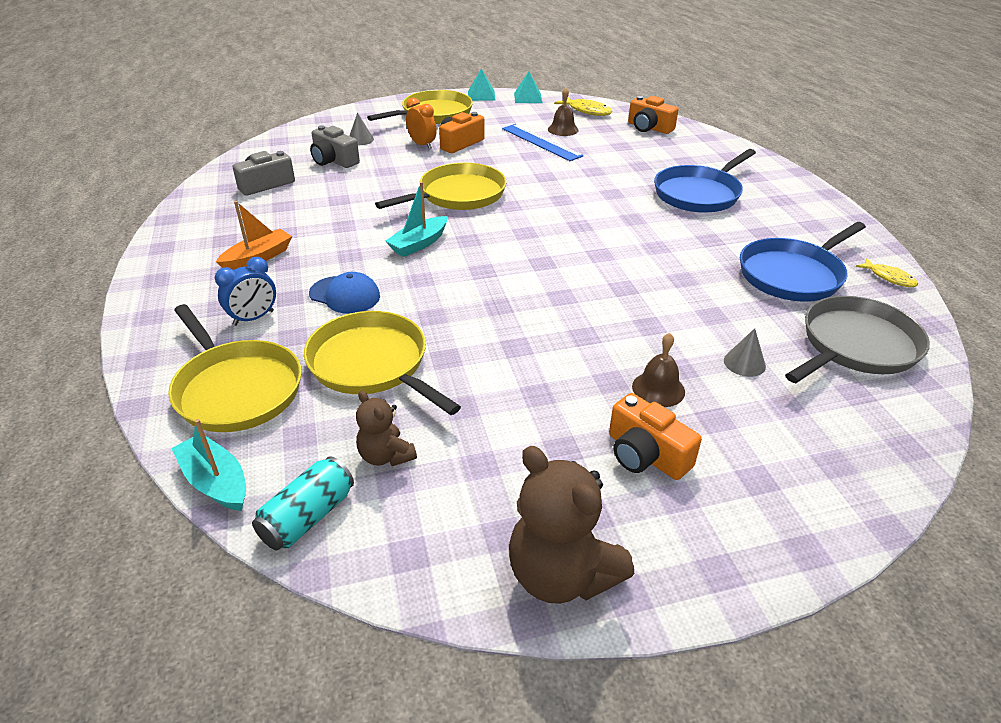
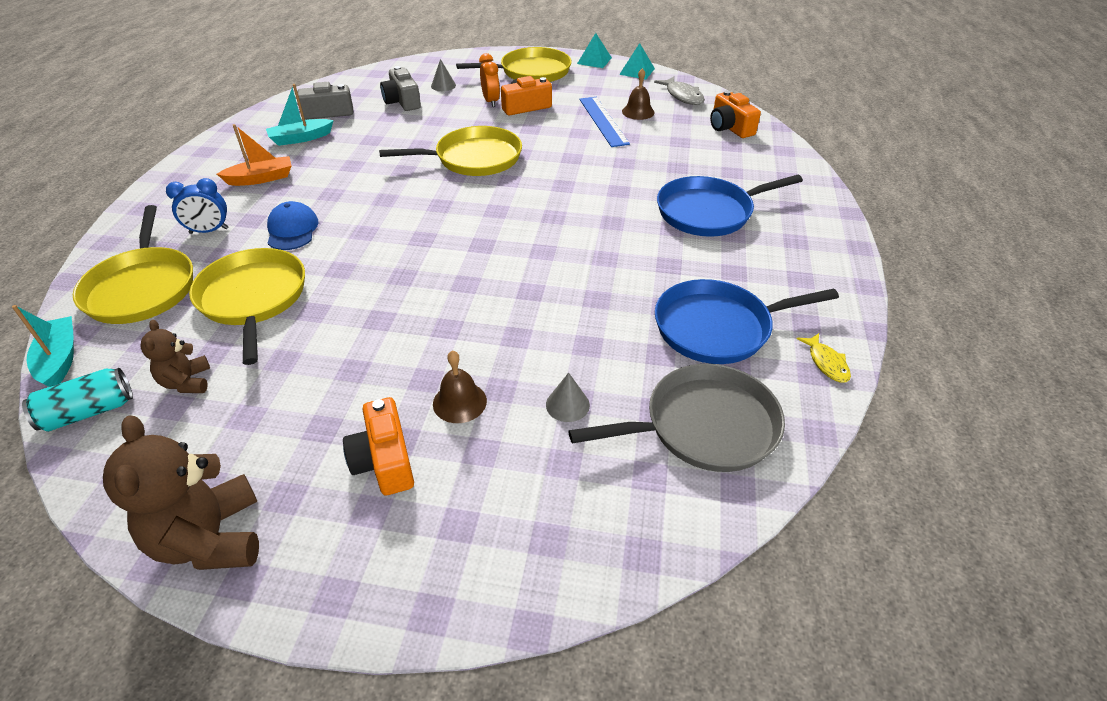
camera: 25 degrees right, 5 degrees up
(345, 295) = (292, 230): blue cap -> blue cap turned 150 degrees counterclockwise
(419, 244) = (395, 198): turquoise boat -> turquoise boat (301, 138)
(587, 111) = (683, 96): yellow fish -> grey fish

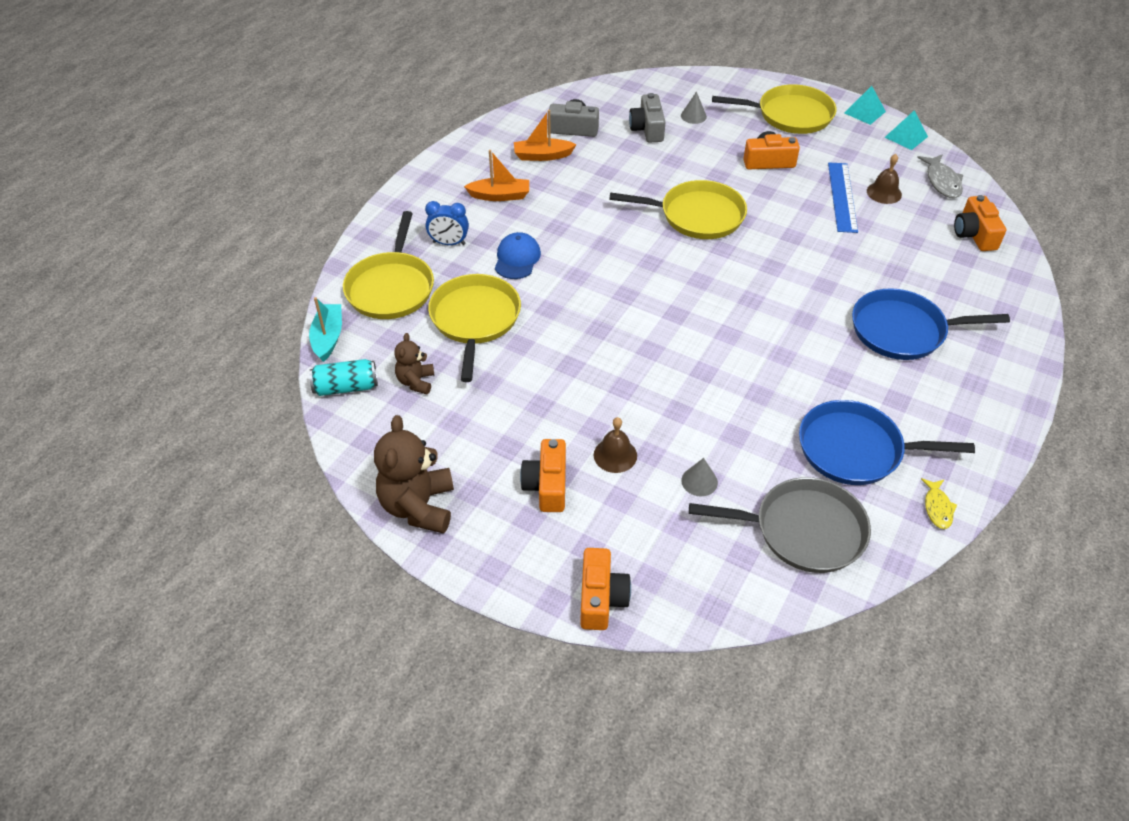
camera: 20 degrees right, 5 degrees up
(301, 138) = (542, 156): turquoise boat -> orange boat
(491, 101) = (735, 147): orange clock -> none
(495, 587) = (601, 598): none -> orange camera

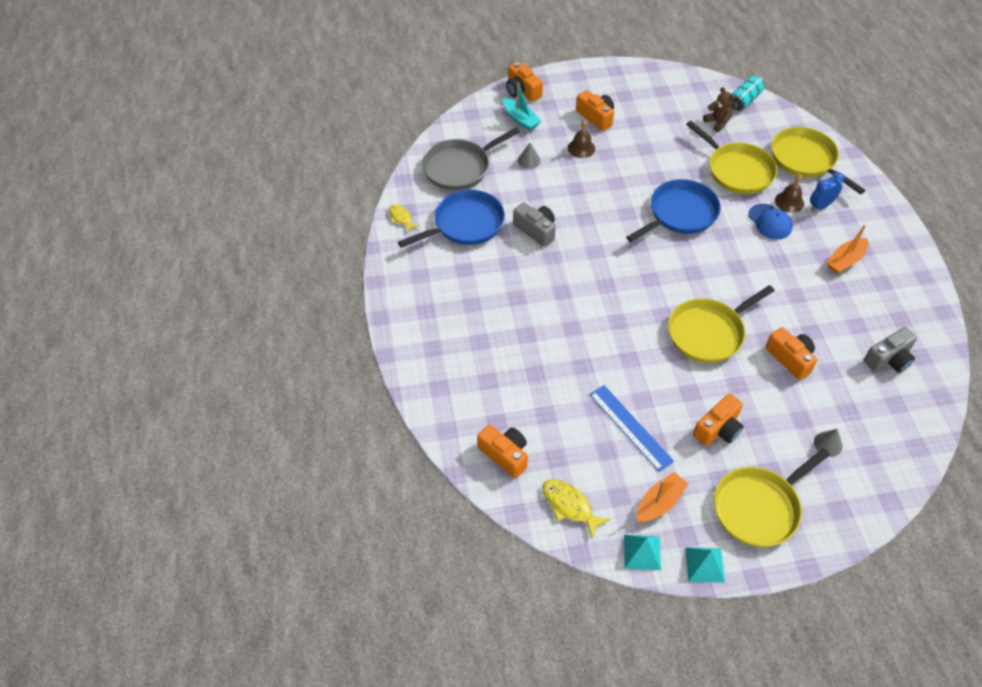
camera: 140 degrees right, 5 degrees up
(328, 337) = (790, 116): turquoise boat -> turquoise boat (520, 119)
(418, 506) = (639, 77): brown teddy bear -> none
(542, 156) = (870, 315): orange boat -> orange boat (659, 503)
(647, 129) = (841, 400): grey camera -> grey camera (536, 230)
(651, 167) = (790, 358): none -> orange camera
(884, 192) = (604, 456): brown bell -> brown bell (789, 202)
(902, 331) = (495, 323): blue pan -> blue pan (680, 213)
(942, 182) = (569, 506): grey fish -> yellow fish

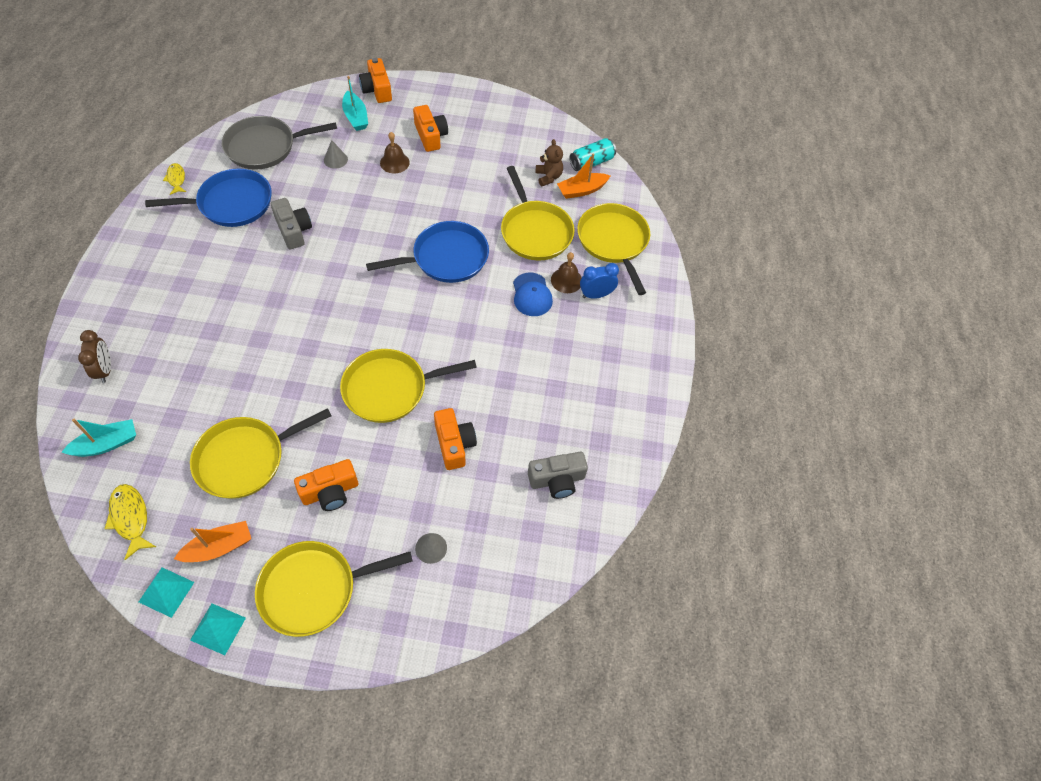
camera: 15 degrees right, 5 degrees up
(458, 395) = (105, 369): none -> brown clock
(505, 455) = (106, 444): orange camera -> turquoise boat
(630, 427) = (245, 459): blue ruler -> yellow pan
(845, 260) = (583, 360): orange boat -> orange boat (582, 190)

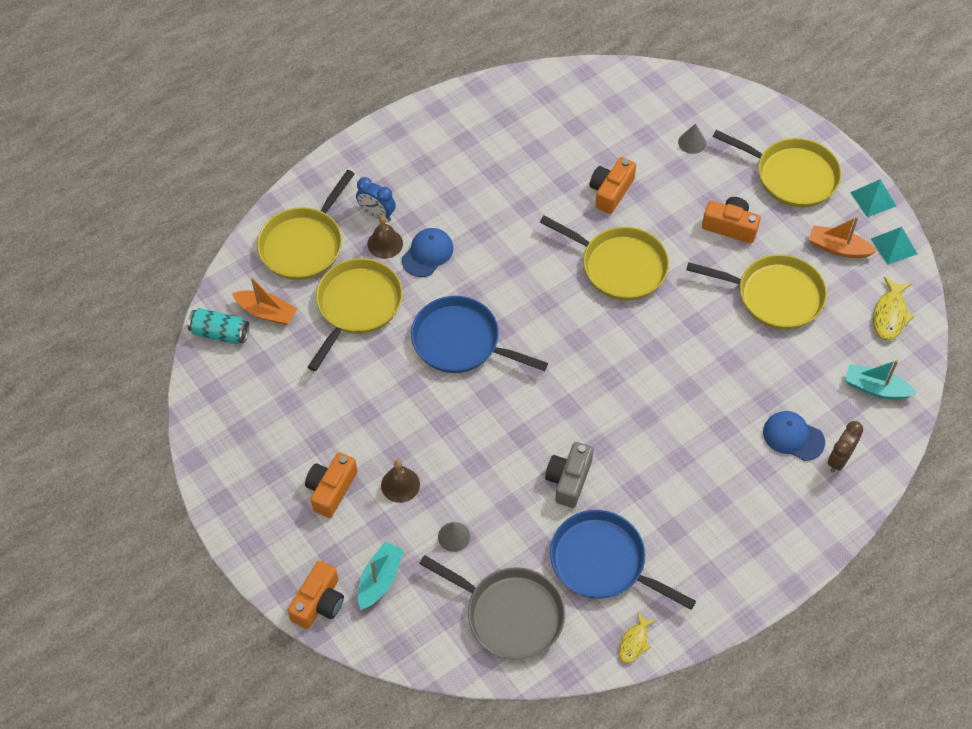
camera: 130 degrees left, 0 degrees up
(153, 361) = (793, 437): none -> blue cap
(548, 177) = (278, 350): brown teddy bear -> none
(557, 480) = (564, 117): grey camera -> none

